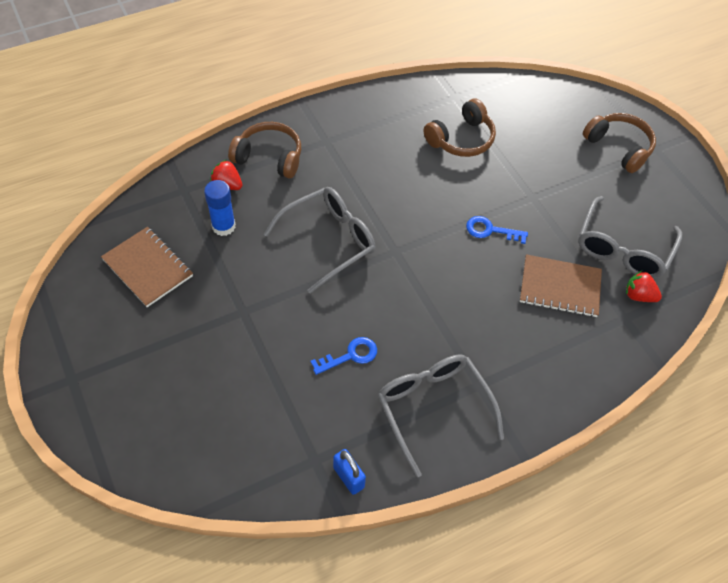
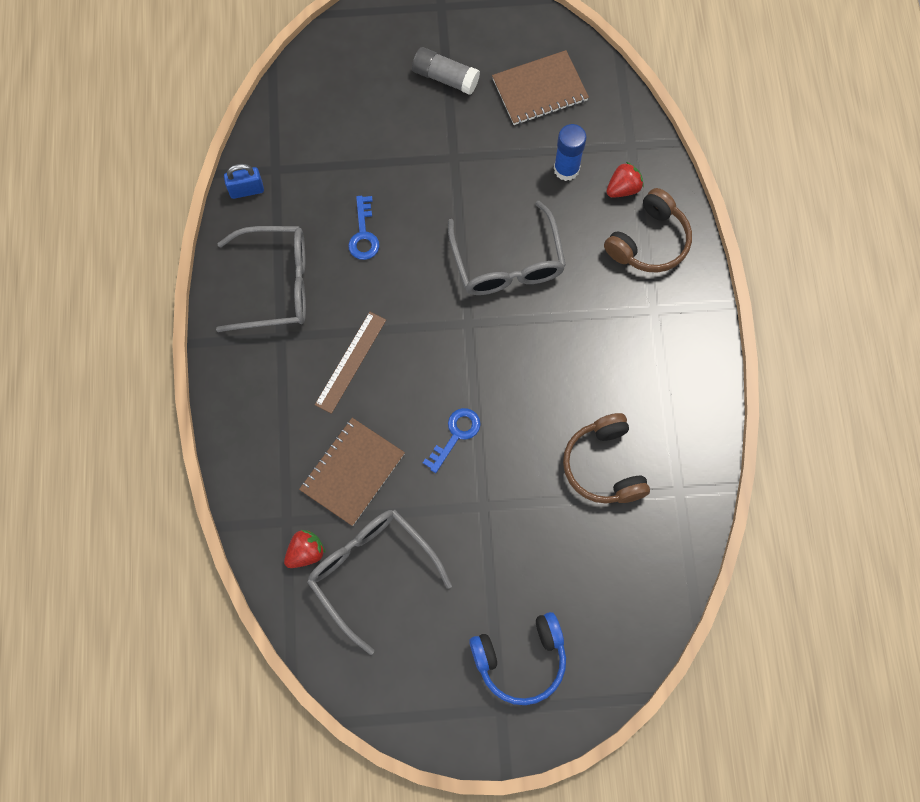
camera: 115 degrees right, 15 degrees up
(157, 346) = (445, 78): none -> grey glue stick
(472, 322) = (350, 362): none -> brown ruler
(619, 147) = (520, 659): brown headphones -> blue headphones

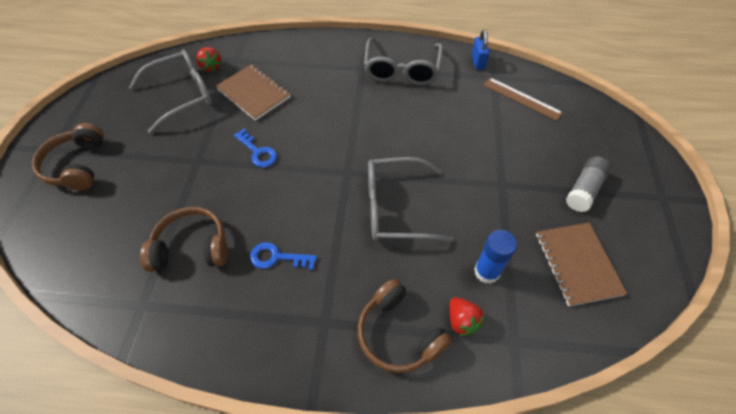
camera: 100 degrees right, 15 degrees down
(350, 362) = (334, 101): brown ruler -> brown ruler (522, 98)
(363, 234) = (435, 119): blue key -> blue key (277, 257)
(520, 659) = (77, 165): blue headphones -> brown headphones

